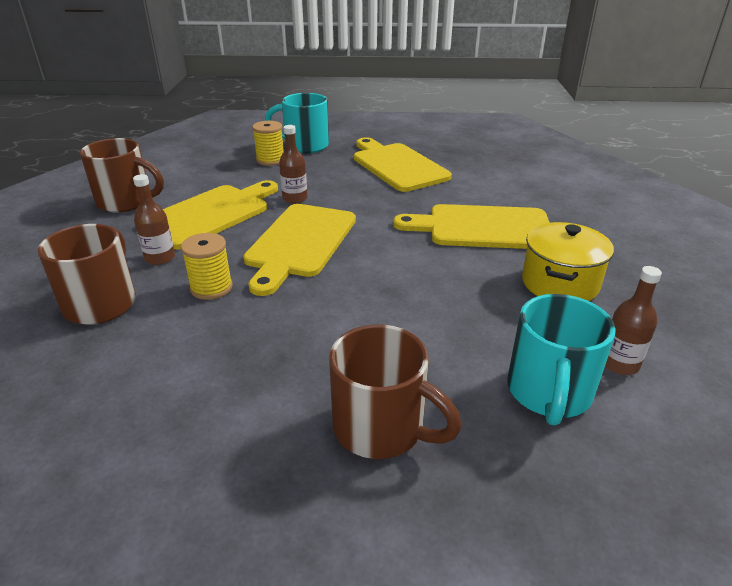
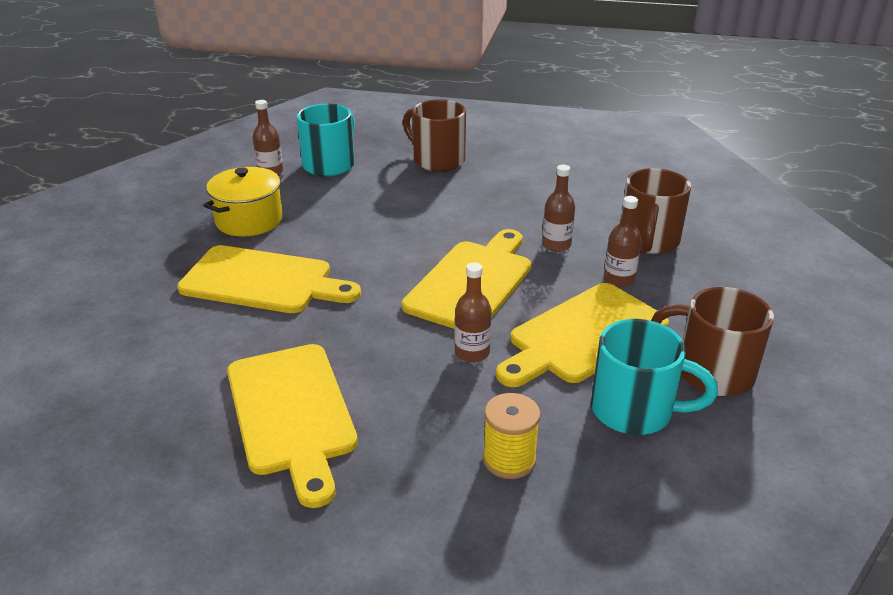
camera: 170 degrees left, 0 degrees up
(211, 288) = (556, 245): yellow spool -> brown bottle
(305, 146) = (439, 507): turquoise mug -> turquoise mug (635, 411)

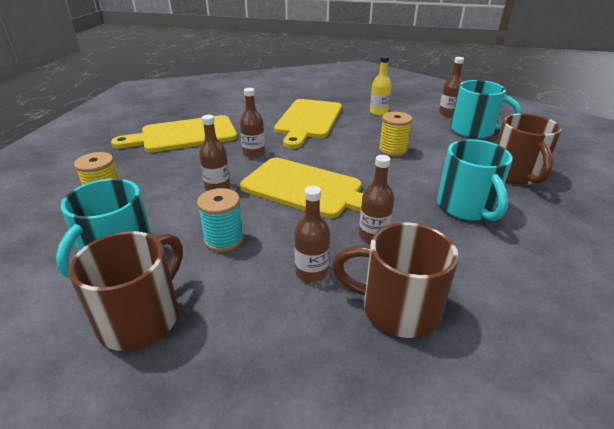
camera: 90 degrees right, 0 degrees up
(249, 220) = (378, 112): yellow pot -> yellow bottle
(373, 328) = (254, 153): none -> brown bottle
(376, 220) = (392, 150): none -> yellow spool
(437, 160) = (516, 174): brown mug -> brown mug turned 135 degrees clockwise
(501, 193) = (466, 207): none -> turquoise mug
(583, 335) = (224, 239): yellow cutting board -> turquoise spool

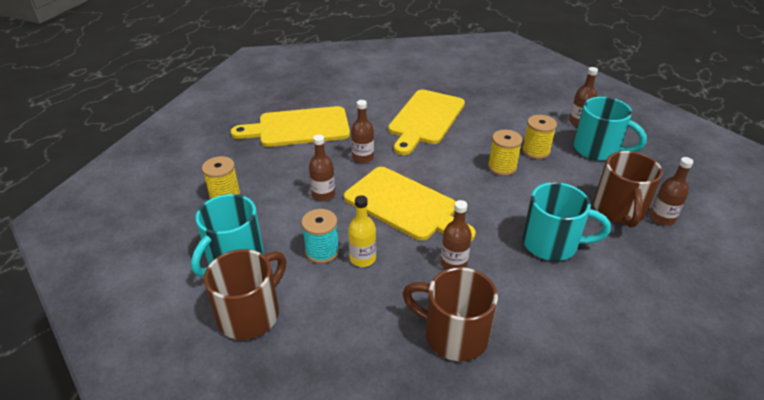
camera: 10 degrees right, 5 degrees up
(311, 272) = (390, 292): brown bottle -> brown bottle (662, 218)
(378, 112) = (503, 114): yellow bottle -> yellow bottle (362, 258)
(419, 136) = (535, 151): none -> yellow spool
(466, 207) = (552, 244): turquoise mug -> turquoise mug turned 75 degrees counterclockwise

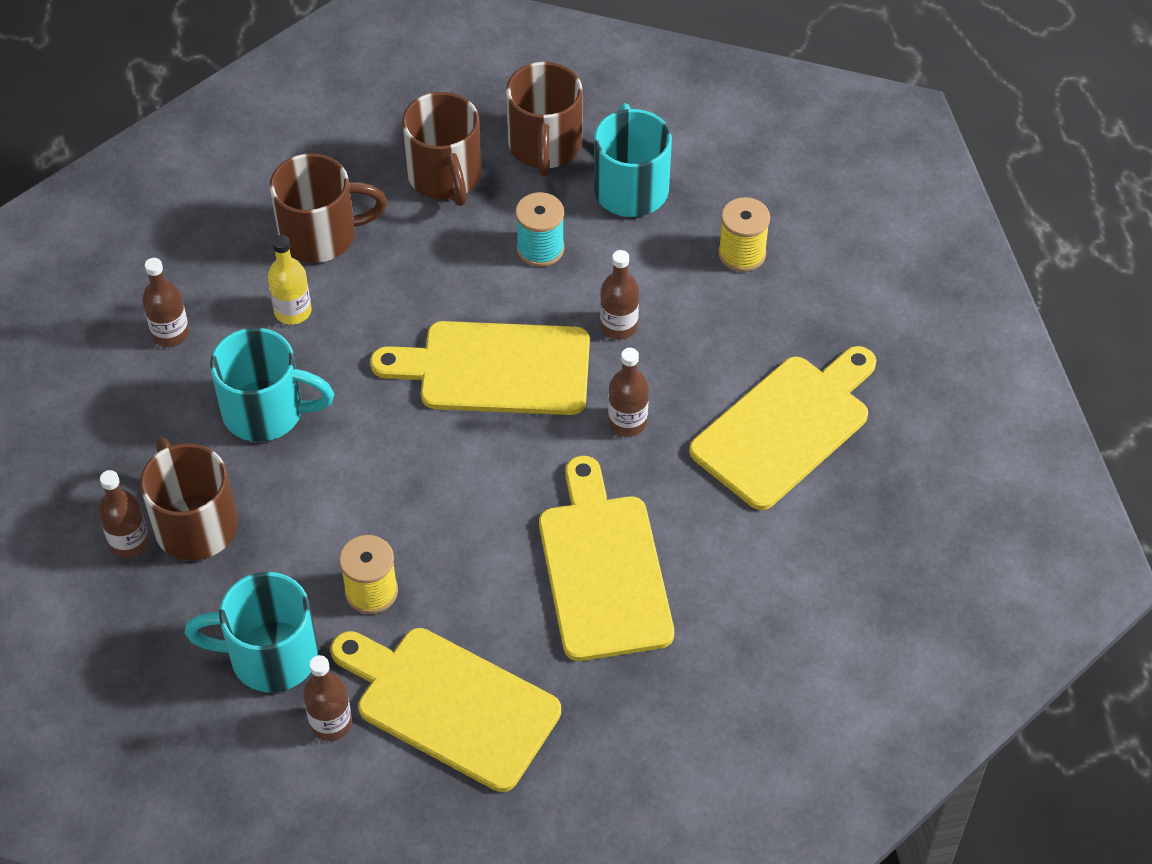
camera: 145 degrees right, 15 degrees up
(334, 330) = (445, 177): none -> brown mug
(362, 258) = (485, 266): yellow bottle -> yellow bottle (293, 311)
(453, 263) = (373, 317): brown bottle -> brown bottle (170, 333)
(502, 167) = (405, 521): yellow spool -> none
(523, 109) = (450, 704): none -> yellow cutting board
(552, 244) = (266, 411): turquoise mug -> turquoise mug turned 150 degrees counterclockwise

